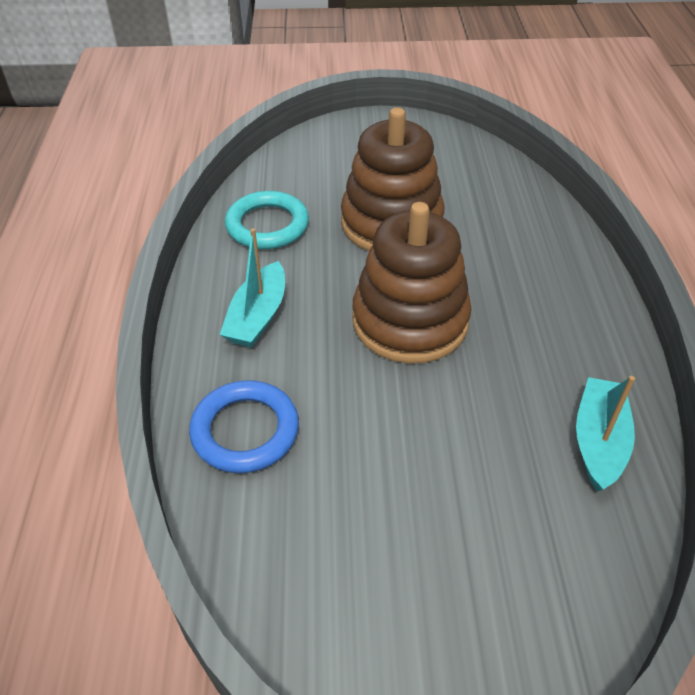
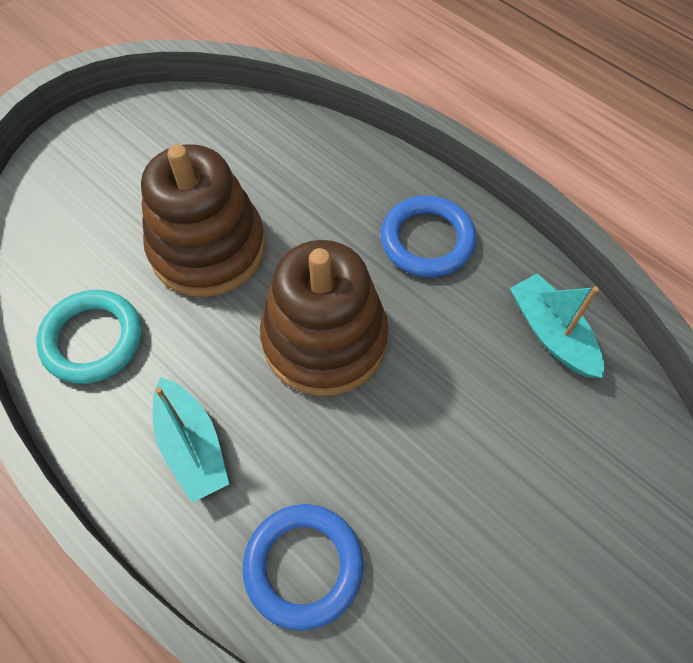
camera: 45 degrees left, 15 degrees up
(559, 315) = (427, 240): none -> blue ring

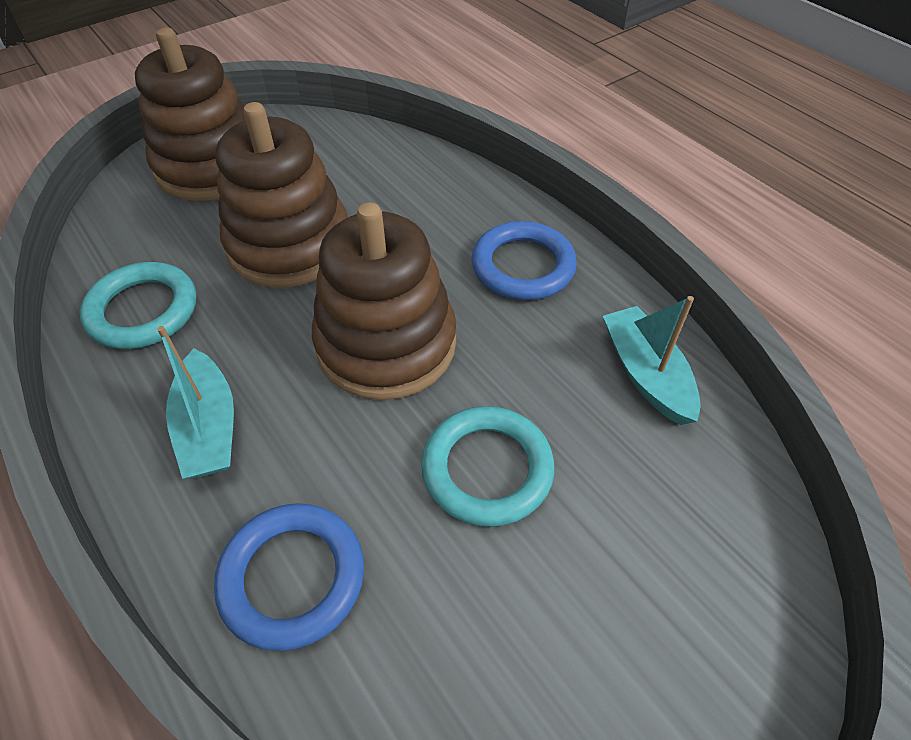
camera: 10 degrees right, 10 degrees down
(104, 169) = (211, 167): none -> brown stacking toy
(438, 444) = (487, 469): none -> turquoise ring

